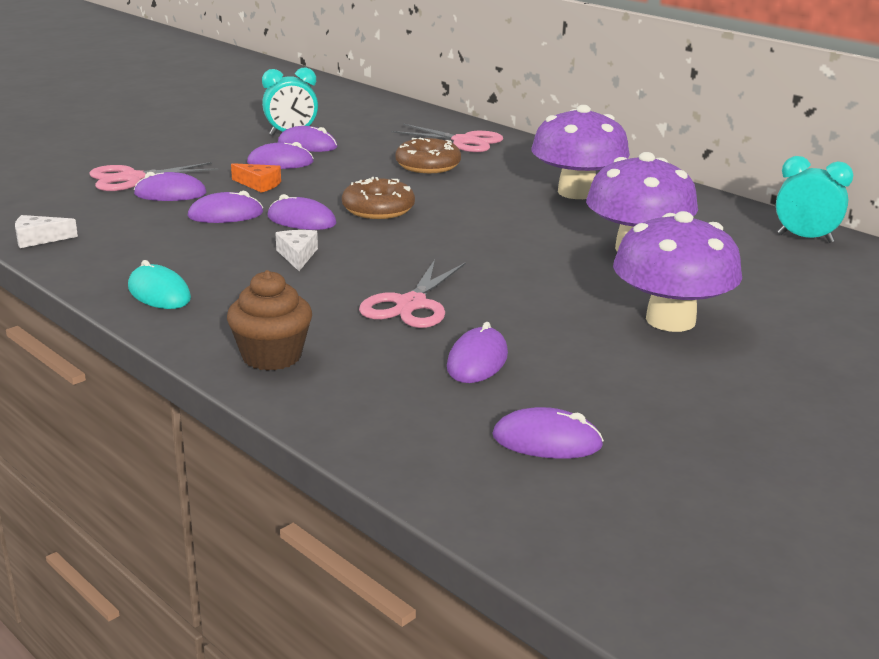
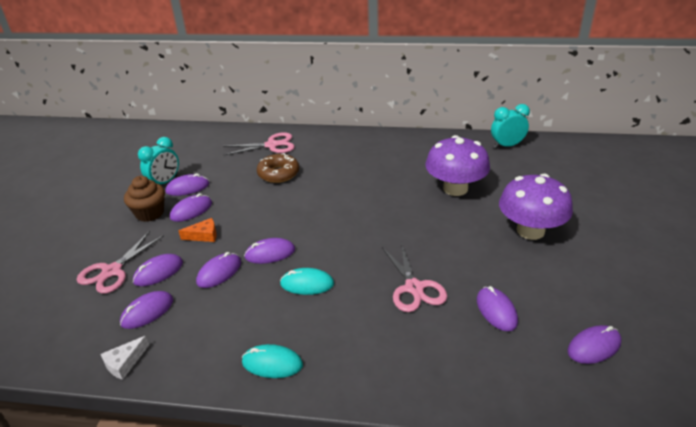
camera: 35 degrees left, 10 degrees up
(114, 215) = (147, 312): none -> purple mouse
(272, 356) = (403, 374): brown cupcake -> brown cupcake (150, 213)
(297, 256) = (307, 284): white cheese -> turquoise mouse
(378, 209) = (299, 222): brown donut -> none
(576, 192) = (377, 160): purple mushroom -> none

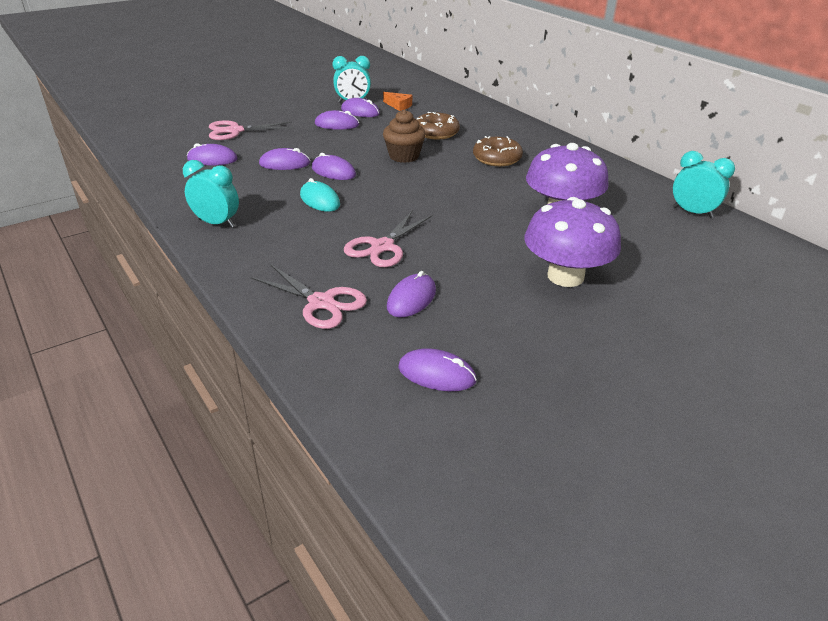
camera: 45 degrees right, 0 degrees up
(124, 363) = (157, 174): white cheese -> none
(150, 213) = (311, 114): brown cupcake -> brown cupcake (404, 156)
(158, 272) = (255, 144): purple mouse -> none
(204, 235) = (316, 141): orange cheese -> orange cheese (398, 106)
(272, 145) = (468, 114): pink scissors -> pink scissors (321, 303)
(272, 363) = (217, 223): turquoise mouse -> turquoise clock
(353, 171) = (497, 158): none -> brown donut

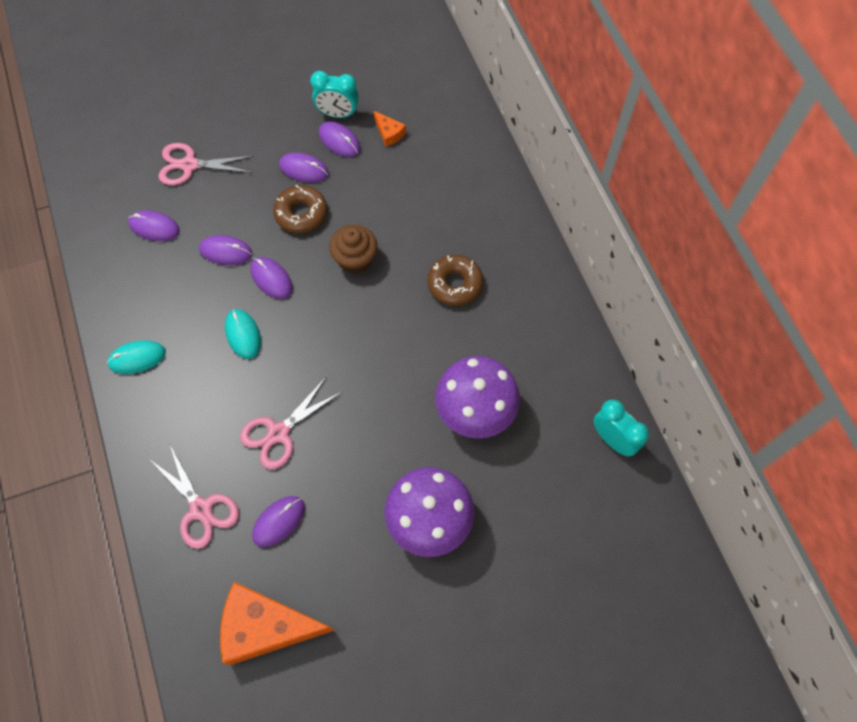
camera: 15 degrees right, 30 degrees up
(217, 223) = (137, 358): turquoise clock -> turquoise mouse
(436, 132) = (409, 210): brown donut -> brown donut (301, 214)
(436, 374) = (266, 626): purple mouse -> orange cheese

